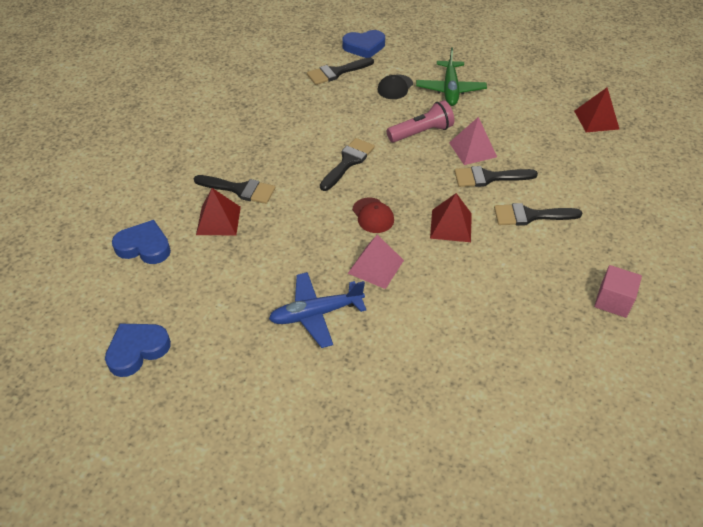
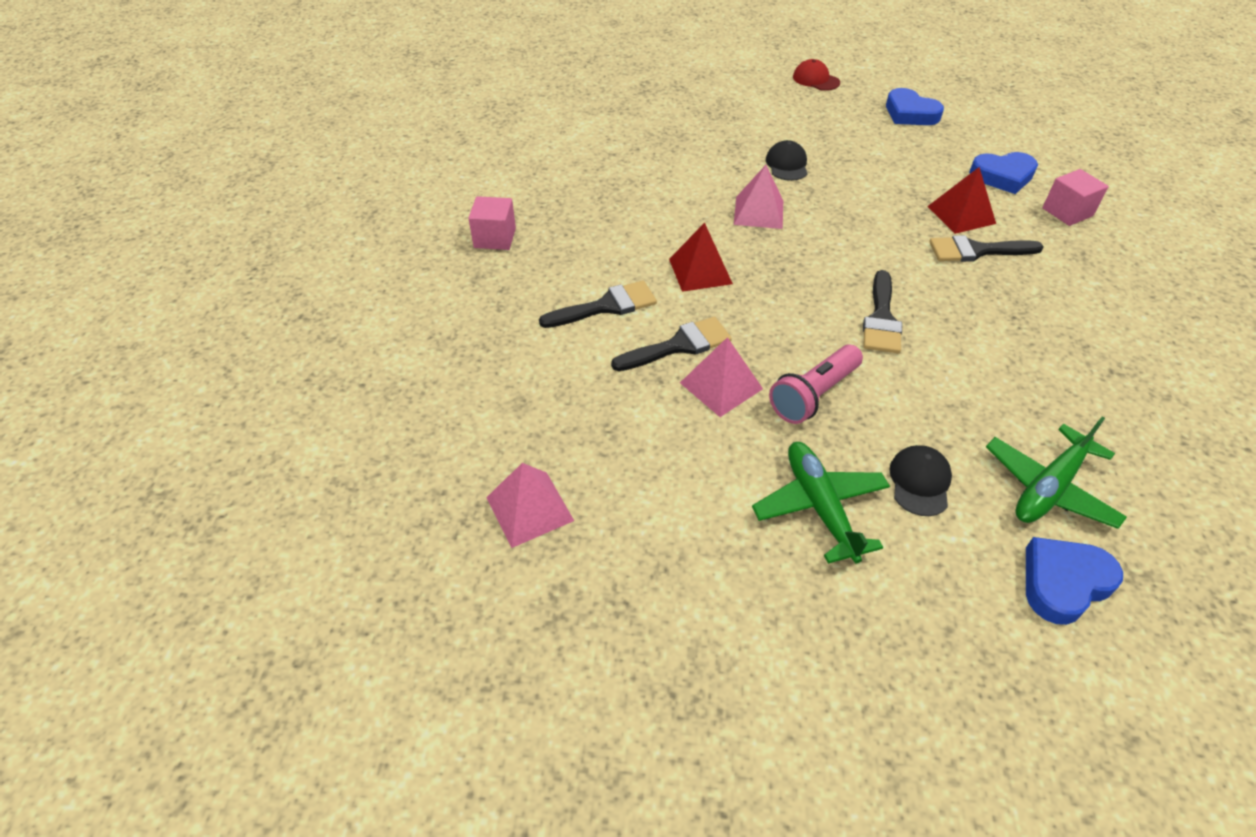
camera: 160 degrees right, 0 degrees up
(137, 350) = (910, 113): blue heart -> blue heart turned 105 degrees clockwise
(138, 201) = (1067, 212): none -> pink cube
(316, 314) = (787, 165): blue plane -> black cap
(336, 72) = (1049, 488): black brush -> green plane
(373, 215) = (798, 260): red cap -> red cap (815, 79)
(596, 120) = (529, 508): red pyramid -> pink pyramid

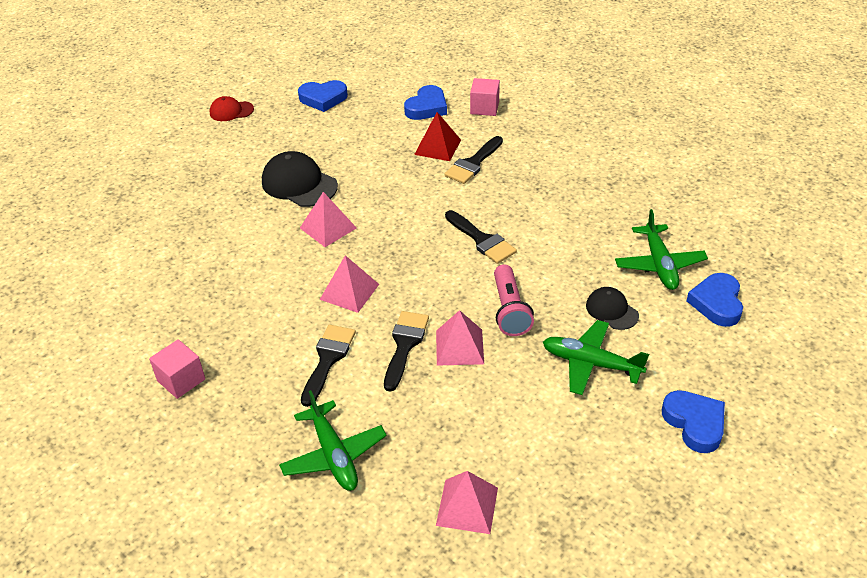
camera: 50 degrees left, 5 degrees down
(503, 376) = (334, 455): none -> green plane
(700, 271) = (349, 291): red pyramid -> pink pyramid
(787, 165) = (299, 184): black cap -> black cap, size x1.70
(841, 663) = (694, 423): none -> blue heart

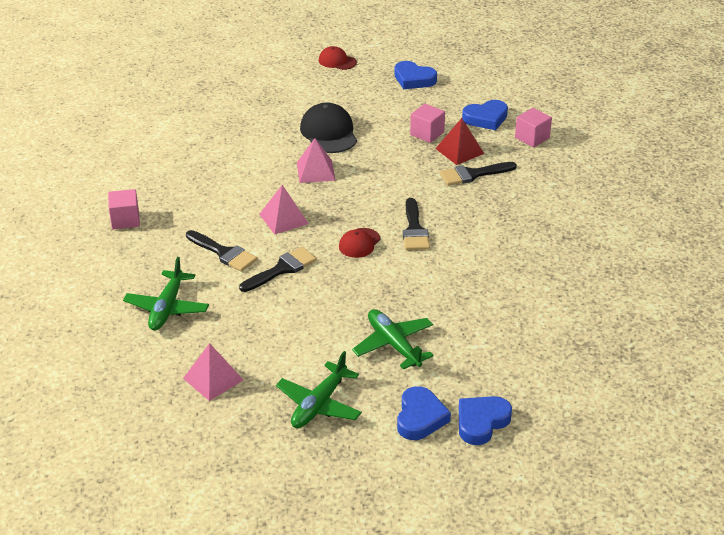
camera: 35 degrees right, 5 degrees down
(328, 360) = (223, 253): black brush -> black brush turned 75 degrees clockwise
(391, 144) = (427, 133): none -> pink cube
(448, 279) = (359, 243): none -> red cap
(459, 347) = (316, 288): pink pyramid -> none
(509, 310) = (378, 284): pink flashlight -> none
(611, 310) = (452, 320): black cap -> none
(659, 265) = (529, 310): green plane -> green plane (319, 405)
(717, 303) = (540, 356): blue heart -> blue heart (481, 422)

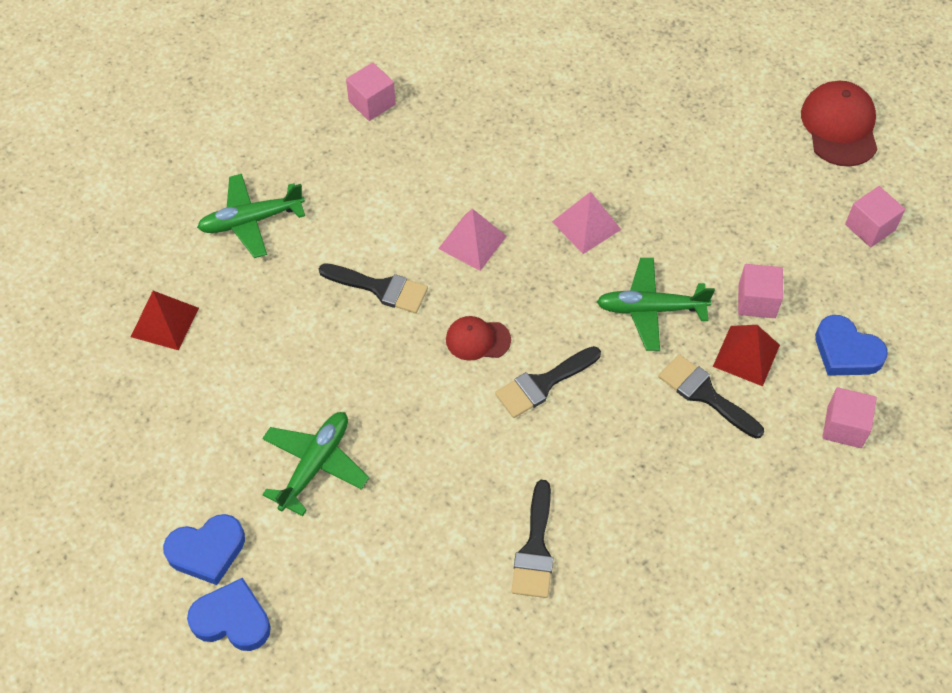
camera: 60 degrees right, 20 degrees up
(213, 379) = (165, 322): pink pyramid -> red pyramid
(223, 253) = (373, 219): black brush -> black brush (535, 548)
(319, 405) = (176, 440): green plane -> green plane (650, 309)
(328, 133) = (675, 198): black cap -> none
(337, 61) = (839, 126): red cap -> red cap, size x1.70
(413, 79) = (870, 227): blue heart -> pink cube

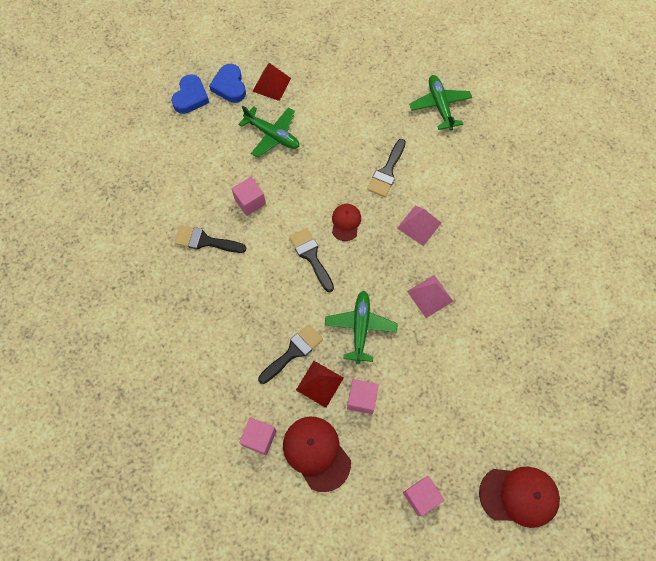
camera: 95 degrees right, 10 degrees up
(165, 322) = (371, 65): red pyramid -> red pyramid (271, 84)
(372, 103) = (535, 173): pink cube -> pink cube (250, 201)
(846, 351) = (316, 453): blue heart -> red cap

